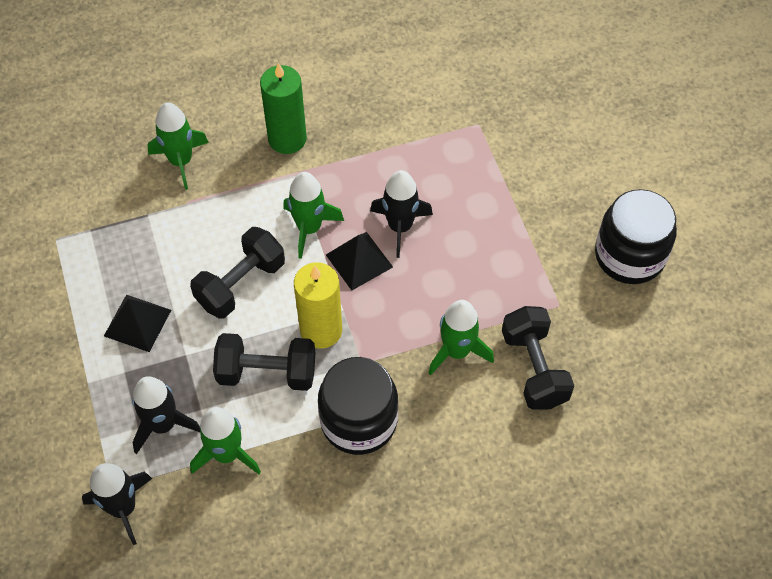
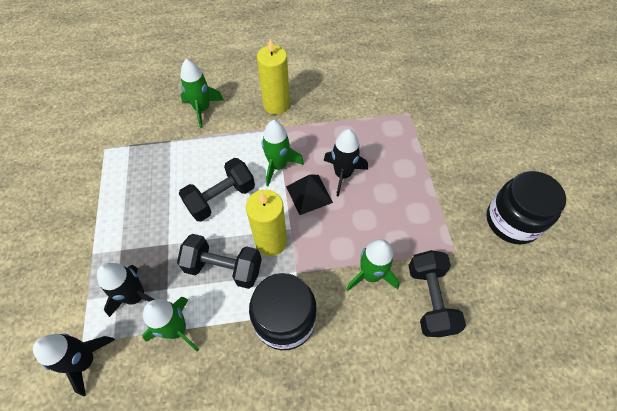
camera: 10 degrees right, 0 degrees up
(137, 323) = (141, 215): black pyramid -> none
(287, 139) = (276, 105): green candle -> yellow candle

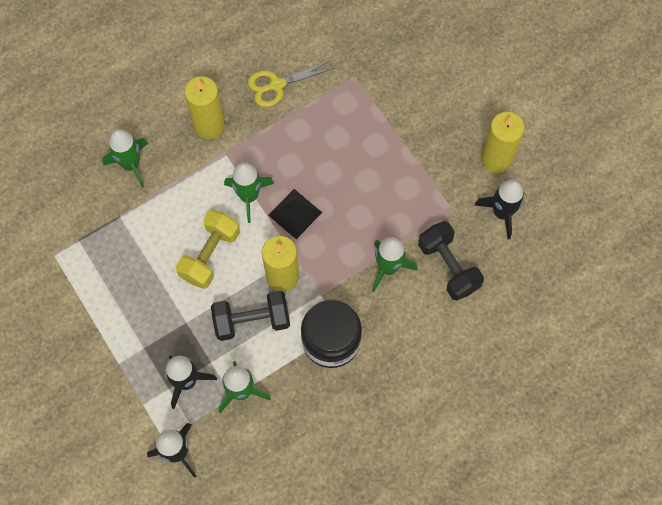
camera: 25 degrees left, 10 degrees up
(221, 198) = (210, 255): black dumbbell -> yellow dumbbell
(343, 97) = (277, 85): none -> yellow scissors
(343, 174) = (318, 178): black rocket -> black rocket (502, 213)
(512, 221) = (496, 159): black jar -> yellow candle

